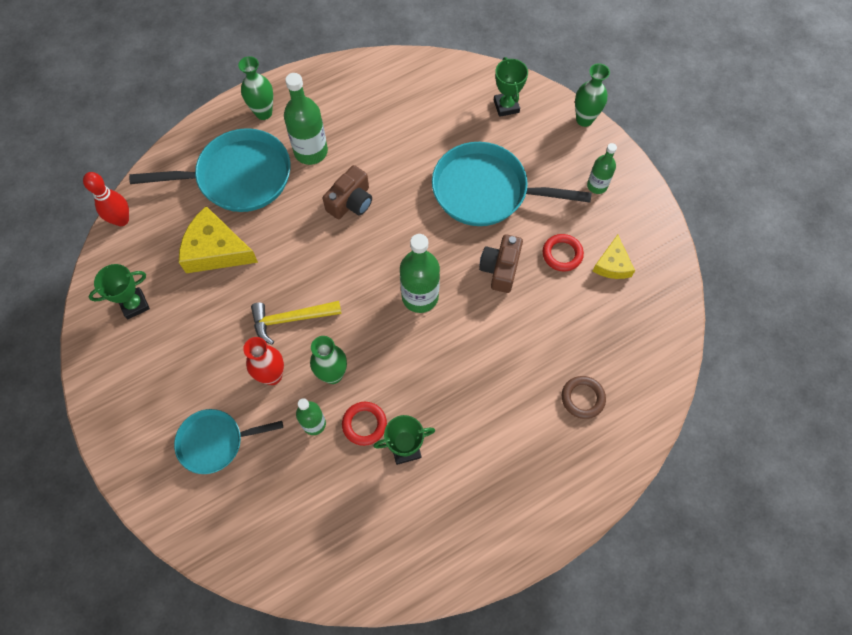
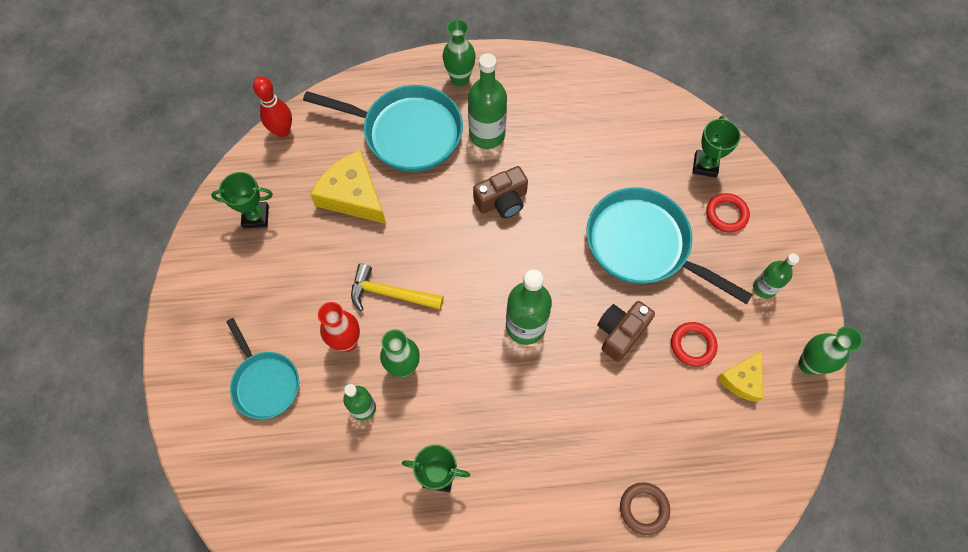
camera: 25 degrees right, 0 degrees up
(215, 442) = (265, 383): turquoise pan -> turquoise pan turned 135 degrees counterclockwise
(364, 424) = (411, 431): red ring -> red ring (726, 214)
(584, 119) = (782, 212): green vase -> green vase (808, 364)

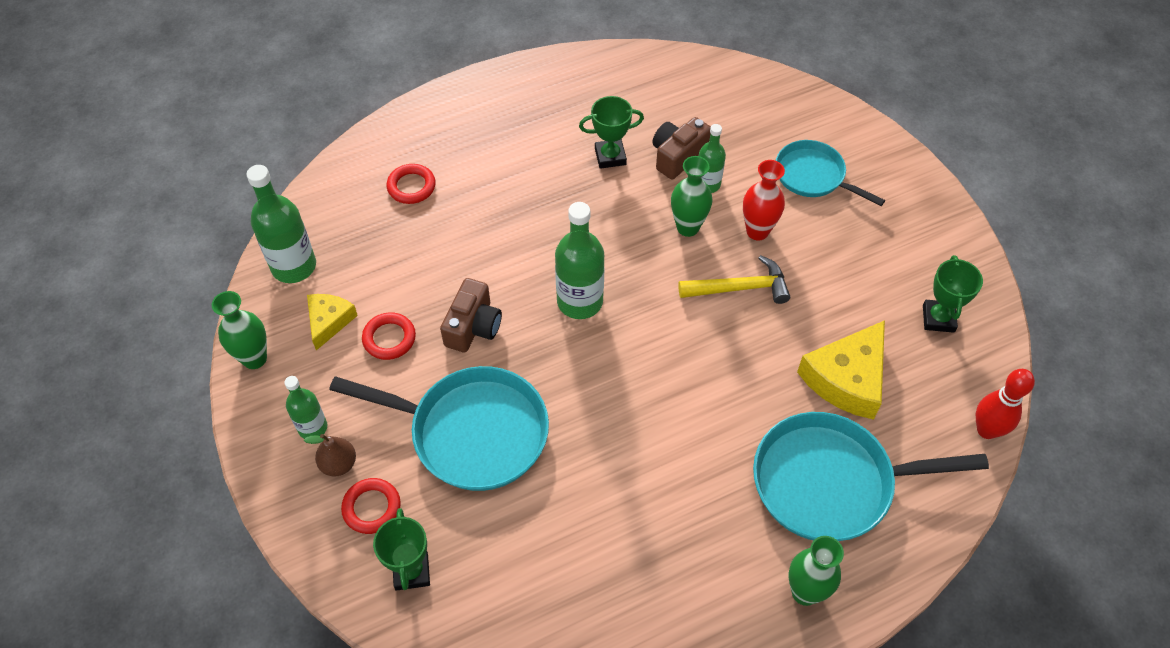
camera: 160 degrees right, 10 degrees down
(256, 217) = (938, 318): green trophy -> green trophy turned 60 degrees counterclockwise
(353, 195) = (847, 378): yellow cheese -> yellow cheese turned 105 degrees clockwise
(487, 135) = (725, 515): green bottle -> green bottle (294, 266)
(502, 201) = (664, 431): brown camera -> brown camera (677, 156)
(644, 508) = (411, 186): brown ring -> red ring
(746, 253) = (338, 464): none -> brown pear

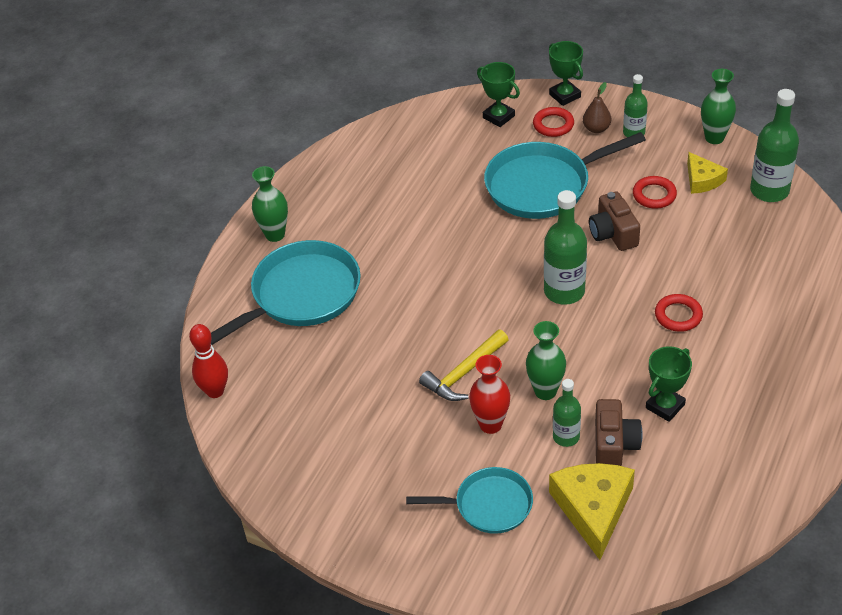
camera: 145 degrees right, 10 degrees down
(411, 186) = (773, 284): red ring -> red ring (678, 315)
(847, 378) = (336, 362): yellow cheese -> yellow cheese (593, 509)
(938, 318) = (298, 449): green trophy -> green trophy (564, 95)

